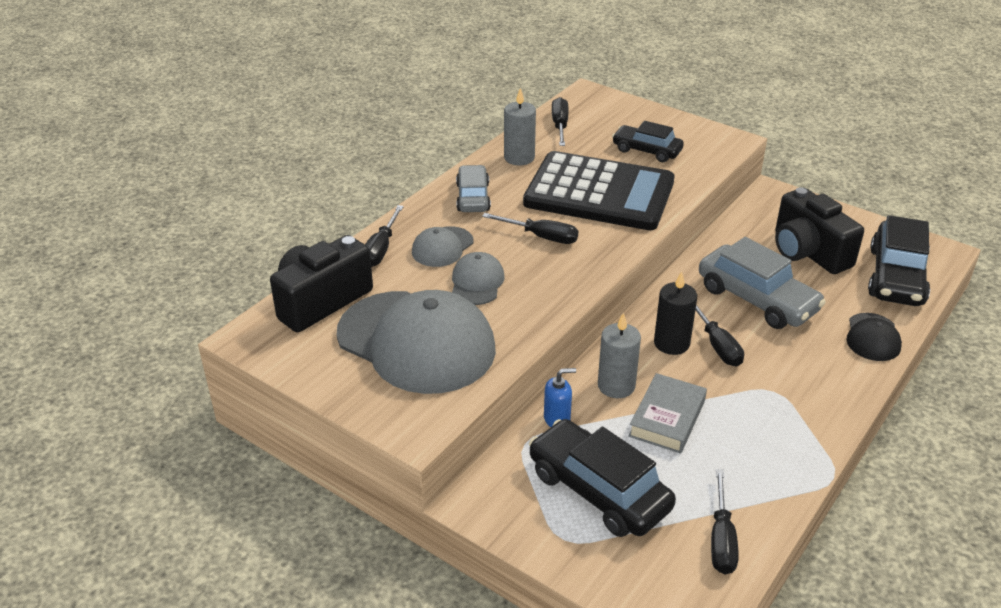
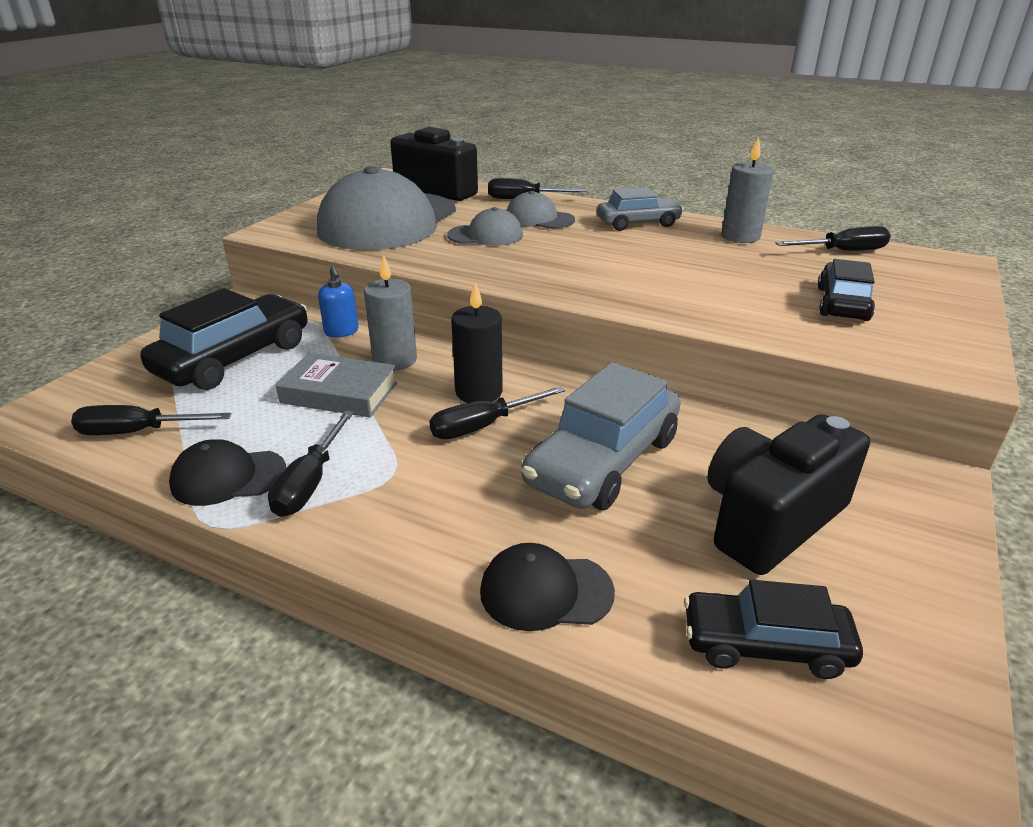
camera: 80 degrees right, 5 degrees down
(541, 237) = (582, 256): black screwdriver -> black screwdriver (310, 482)
(599, 193) = (700, 279): black calculator -> none
(781, 474) = (228, 477): none -> black cap
(896, 276) = (765, 645): black car -> black car, size x0.62

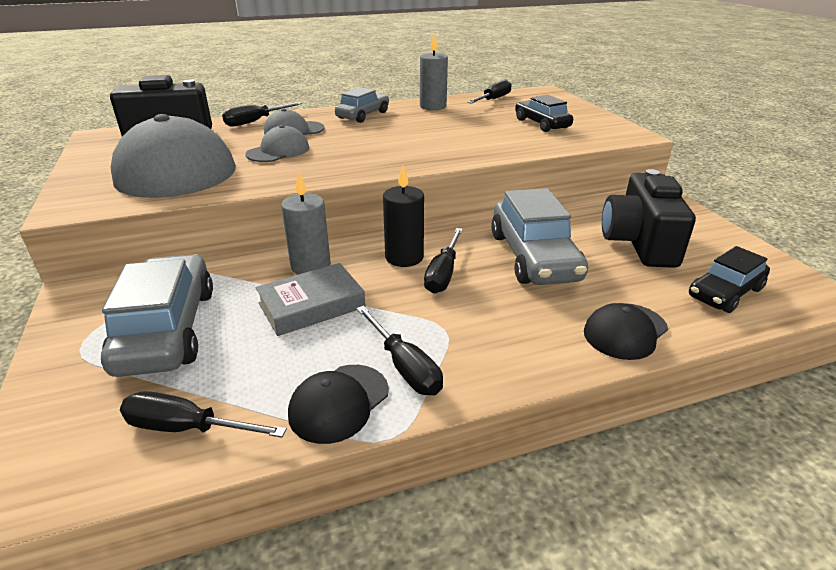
camera: 45 degrees left, 0 degrees up
(137, 432) = (187, 428): black screwdriver -> black screwdriver turned 60 degrees clockwise
(234, 358) = (167, 329): black car -> grey car
(341, 332) = (230, 268): blue soap dispenser -> none

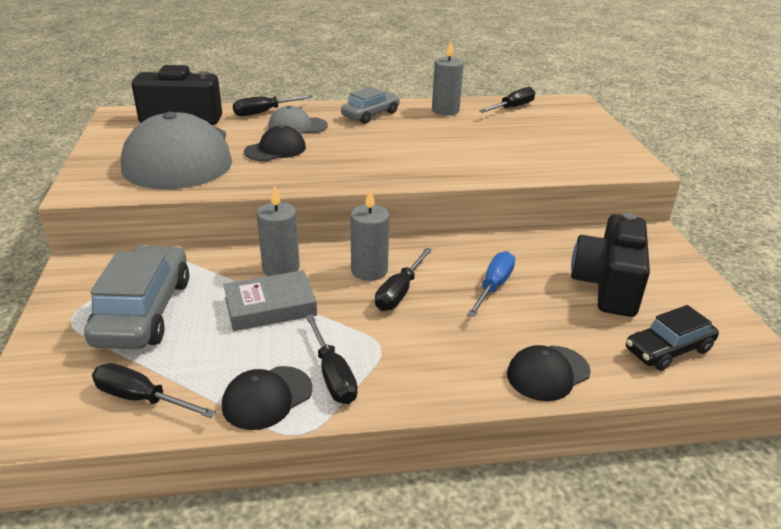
camera: 10 degrees right, 0 degrees up
(278, 151) = (275, 149): grey cap -> black cap
(404, 257) = (369, 270): black candle -> grey candle
(533, 257) = (493, 286): grey car -> blue screwdriver
(541, 124) = (549, 143): black car -> none

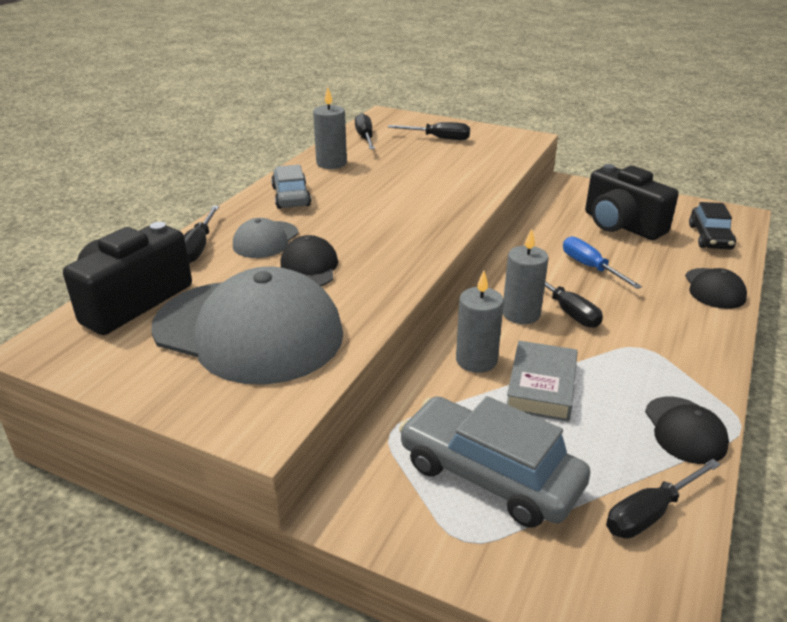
camera: 55 degrees left, 0 degrees up
(332, 375) = (669, 384): black screwdriver -> black screwdriver (439, 138)

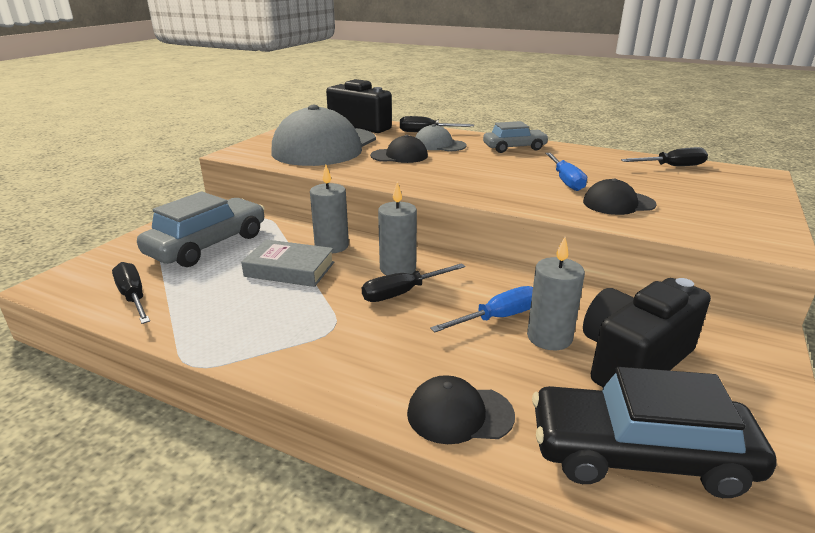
camera: 90 degrees right, 5 degrees down
(331, 163) = (593, 157): grey candle -> grey candle (549, 337)
(404, 182) = (565, 181): none -> blue screwdriver
(439, 138) = (708, 196): black screwdriver -> none
(685, 430) = (204, 330): black cap -> black cap (618, 203)
(710, 237) = (639, 454): black car -> black car, size x1.61

